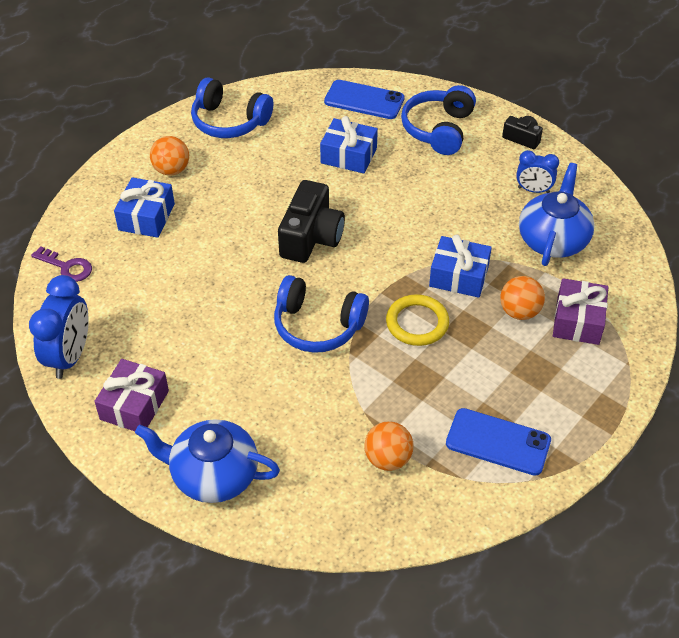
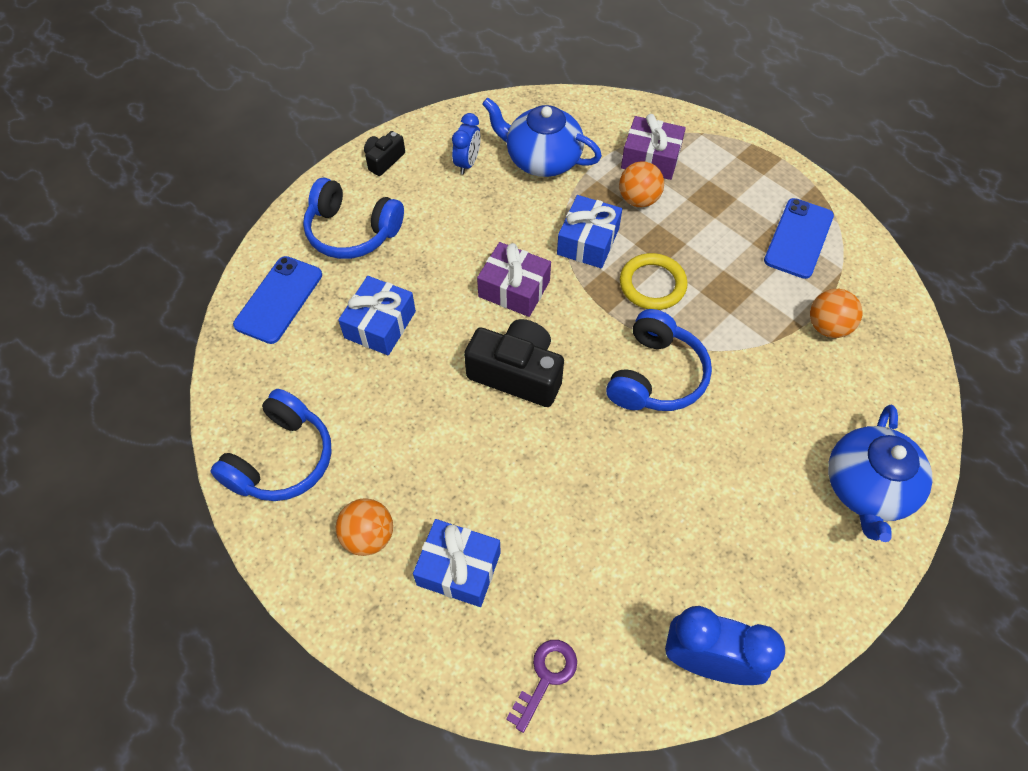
camera: 85 degrees left, 10 degrees up
(134, 405) = (779, 575): purple gift -> purple gift (514, 289)

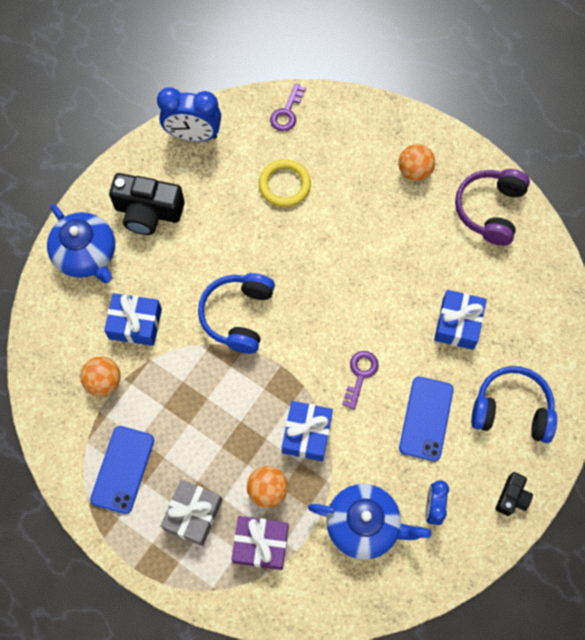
camera: 170 degrees right, 10 degrees up
(279, 300) = (545, 332): blue phone -> blue phone (426, 418)
(281, 459) = (490, 210): blue headphones -> purple headphones
(459, 569) = (352, 161): blue gift -> blue gift (135, 324)
(514, 289) = (360, 375): purple gift -> purple key
(517, 373) = (342, 300): black camera -> black camera (148, 212)
(652, 284) = (247, 398): yellow ring -> yellow ring (284, 185)
(720, 190) = (193, 514): none -> grey gift
(867, 488) = (86, 255): blue teapot -> blue teapot turned 135 degrees clockwise

